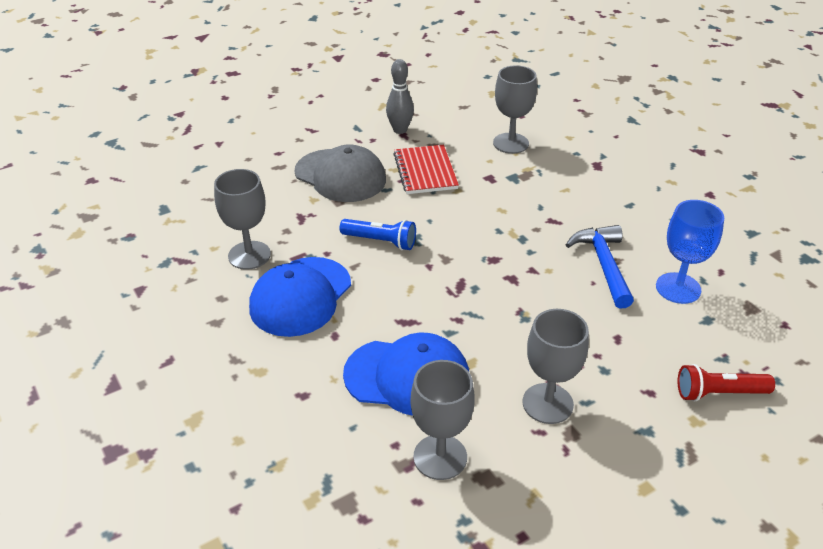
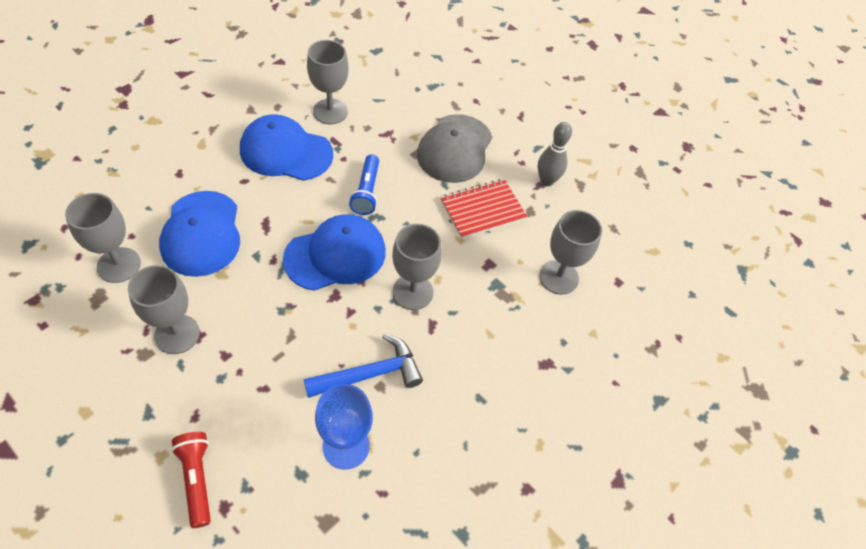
camera: 70 degrees right, 15 degrees up
(460, 272) = (335, 255): none -> blue cap
(514, 227) = (412, 292): none -> grey goblet

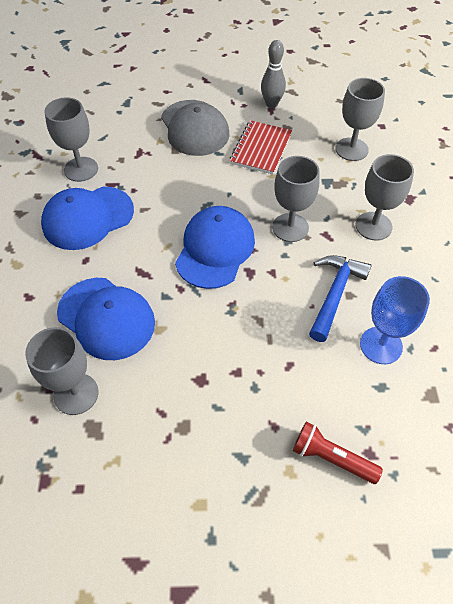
camera: 40 degrees left, 0 degrees up
(177, 334) = (186, 393): grey goblet -> grey goblet (373, 226)
(366, 192) = (178, 196): blue flashlight -> none

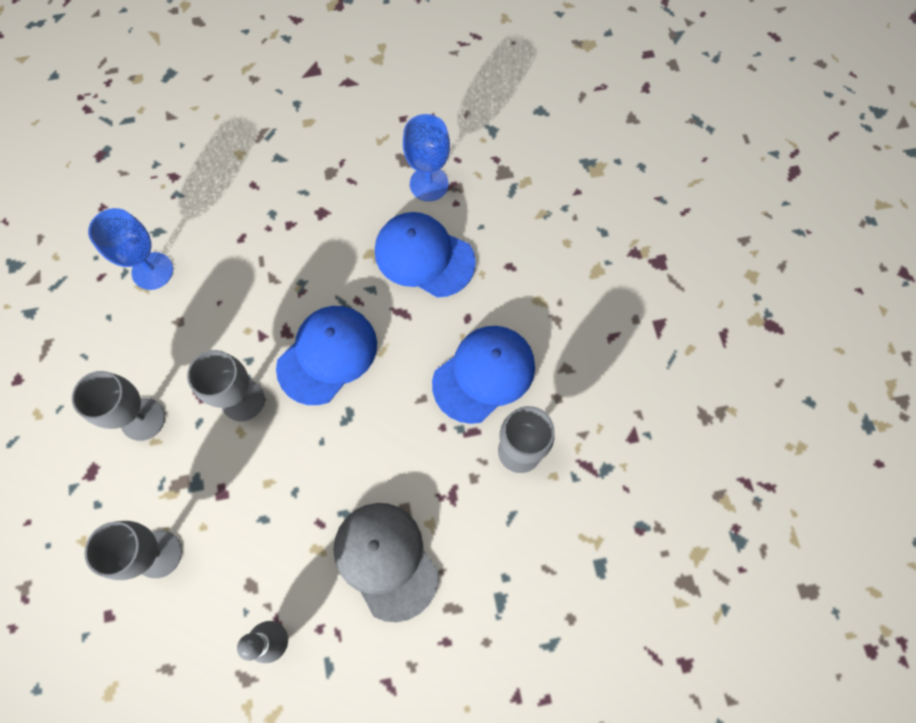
camera: 170 degrees right, 15 degrees up
(76, 394) = (429, 184): grey goblet -> blue goblet
(215, 249) = (327, 355): blue cap -> blue cap turned 150 degrees counterclockwise
(261, 149) = (286, 532): red notebook -> none
(331, 458) = (205, 168): red flashlight -> none
(335, 294) = (194, 320): blue hammer -> none

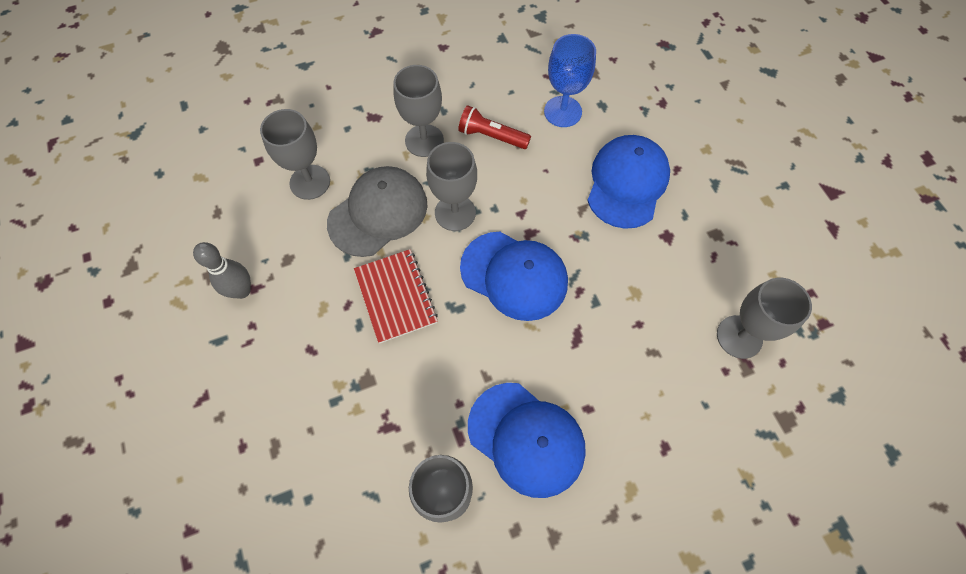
camera: 80 degrees right, 5 degrees down
(160, 347) = (491, 136): none -> red flashlight
(322, 473) = (395, 296): none -> red notebook
(386, 560) = (317, 372): grey cap -> grey cap (378, 213)
(424, 256) = (648, 348): blue cap -> blue cap (627, 183)
(429, 184) = (739, 337): blue goblet -> grey goblet

